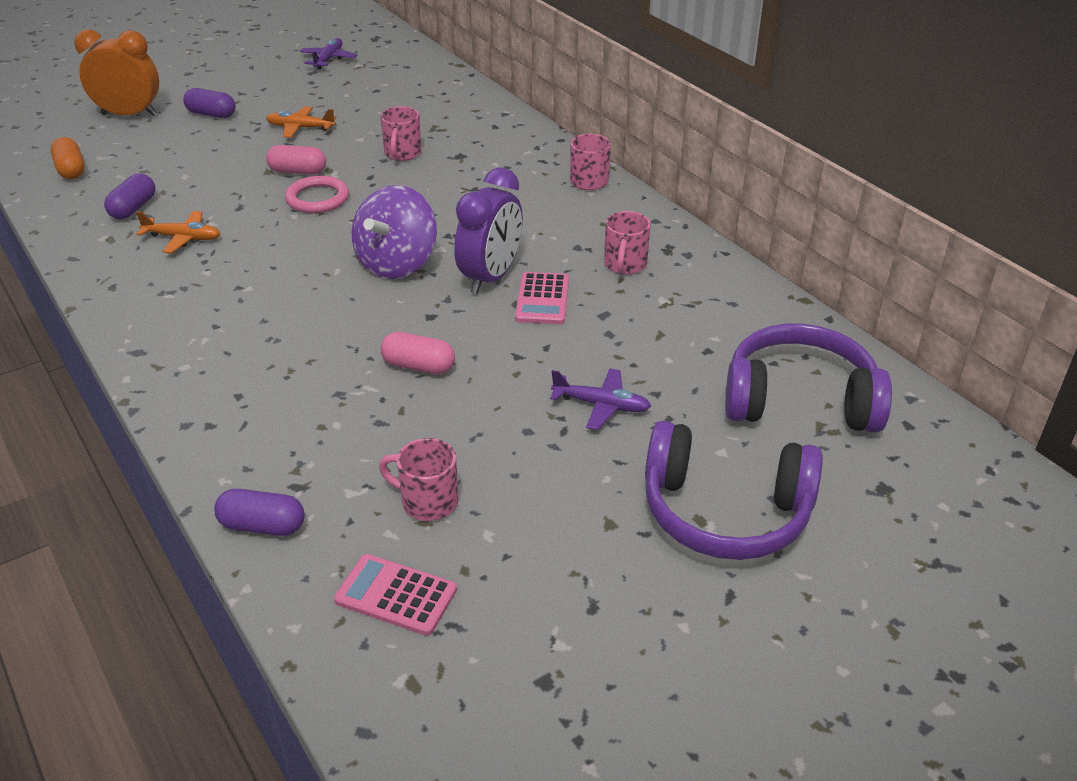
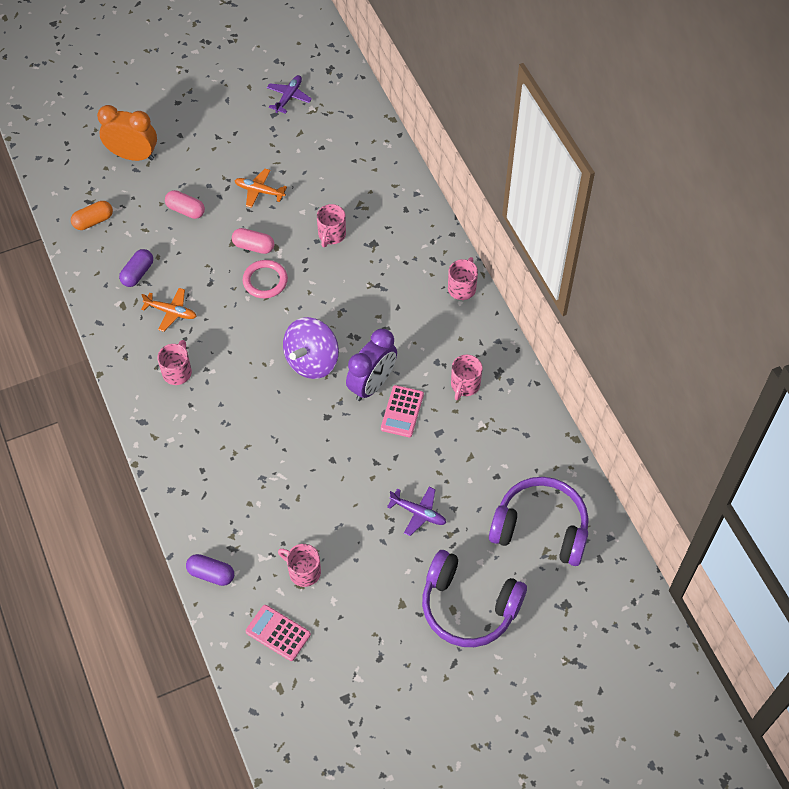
camera: 10 degrees right, 20 degrees up
(71, 170) = (93, 221): orange capsule -> orange capsule turned 75 degrees clockwise
(194, 294) = (177, 372): none -> pink mug
(211, 114) = (194, 163): purple capsule -> none
(418, 366) = (313, 462): pink capsule -> pink capsule (186, 210)

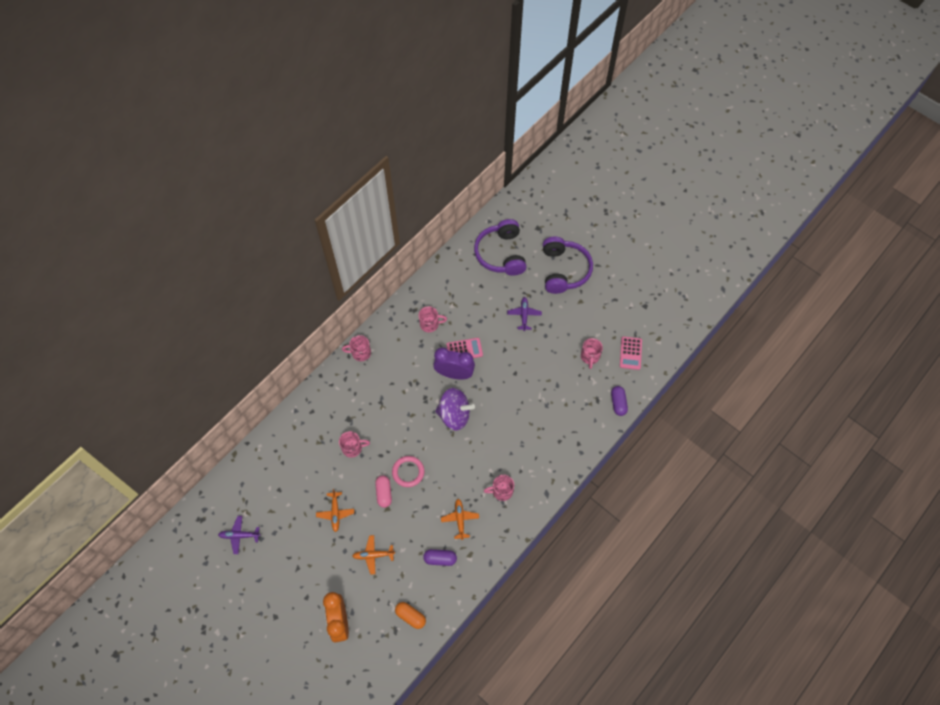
camera: 115 degrees left, 5 degrees up
(186, 210) = (373, 555): pink capsule -> orange plane

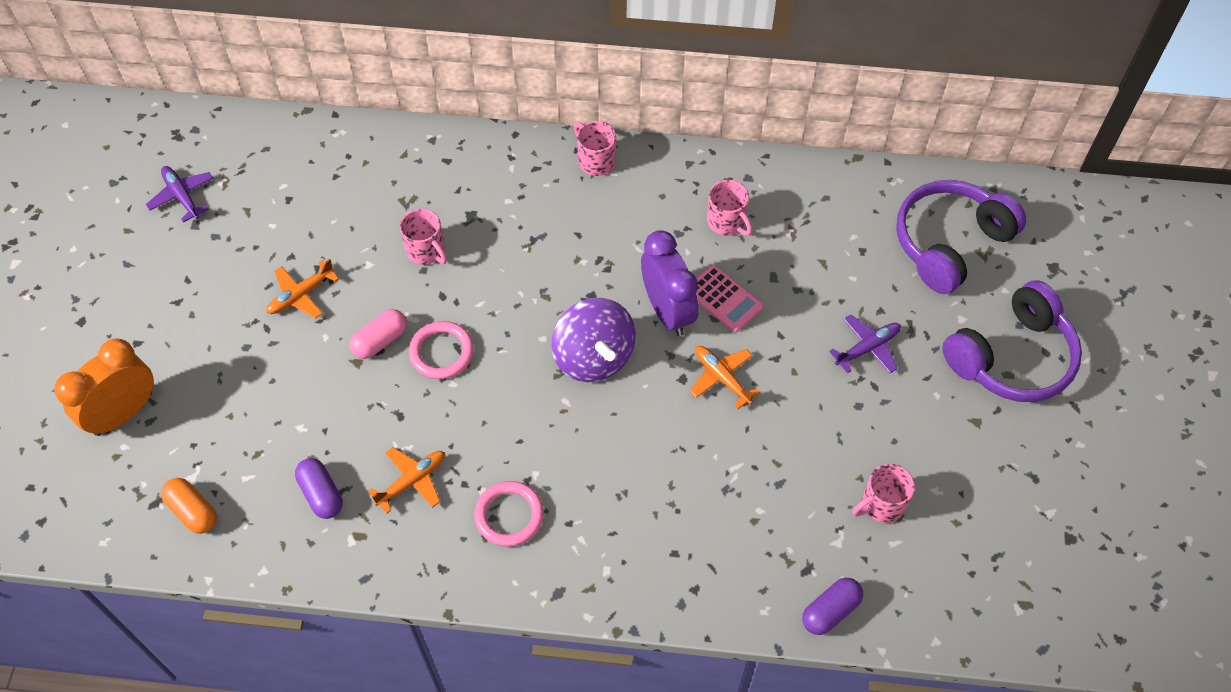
camera: 55 degrees right, 5 degrees down
(373, 555) = (264, 391): orange plane -> orange plane (721, 377)
(410, 616) = (193, 511): orange capsule -> orange capsule turned 45 degrees counterclockwise
(501, 491) = (509, 515): pink mug -> pink ring
(630, 353) = (950, 571): pink calculator -> none

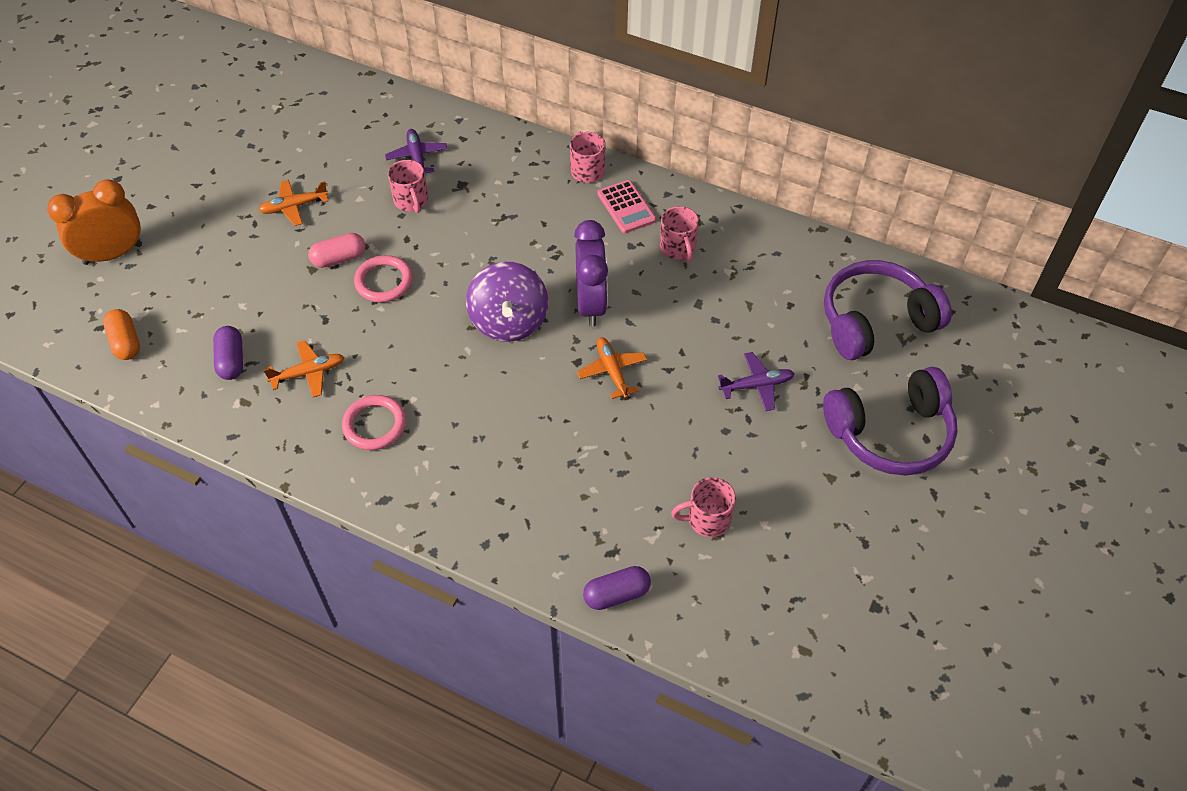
camera: 20 degrees right, 5 degrees down
(182, 196) = (241, 110): purple plane -> purple plane (417, 157)
(723, 299) = (645, 308): pink calculator -> pink calculator (626, 207)

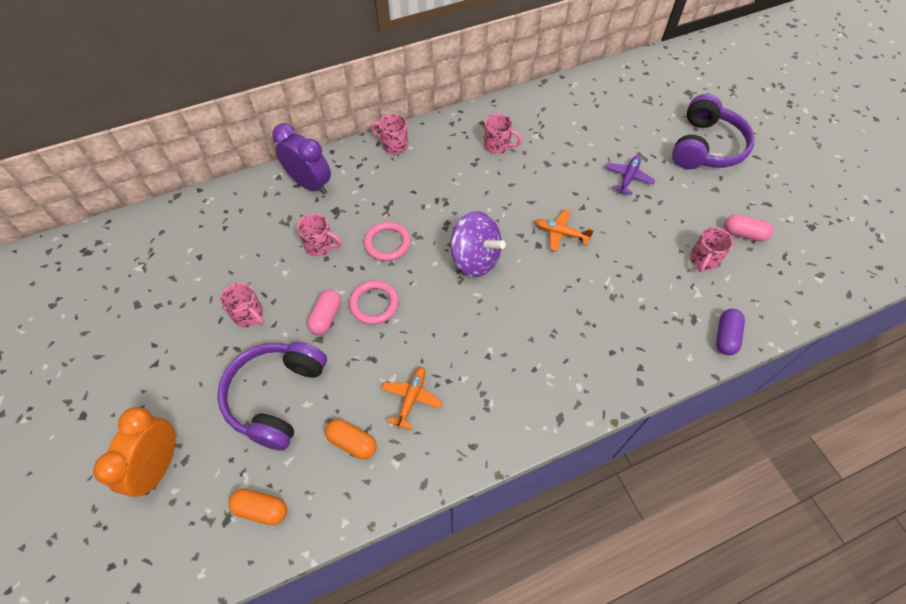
camera: 50 degrees left, 5 degrees up
(231, 360) = (352, 442): purple capsule -> orange capsule
(294, 207) = (249, 315): orange plane -> pink mug
(374, 425) = (492, 385): pink ring -> pink ring (387, 243)
(417, 157) = (285, 218): purple plane -> none
(591, 304) = (500, 210): purple clock -> purple clock (310, 184)
(626, 207) = (442, 147): pink calculator -> none
(788, 540) = (743, 234): none -> pink capsule
(875, 321) = (627, 103): purple headphones -> purple headphones (276, 397)

